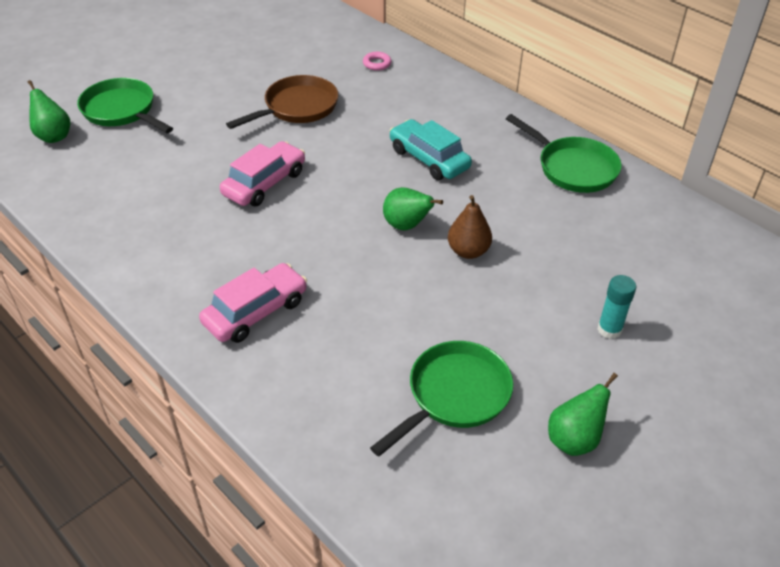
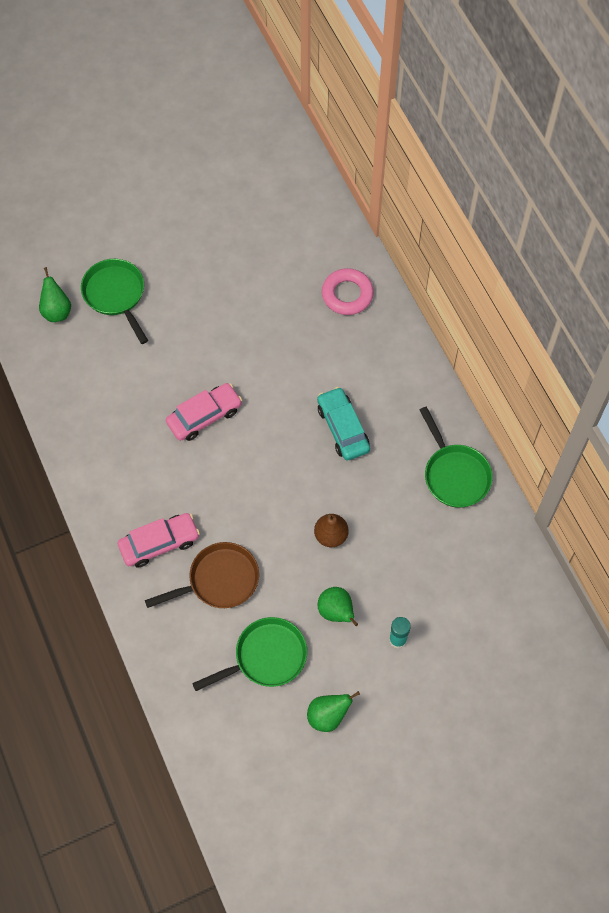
camera: 20 degrees right, 20 degrees up
(297, 108) = (258, 333): brown pan -> brown pan (219, 580)
(377, 64) = (347, 294): pink ring -> pink ring, size x1.96
(407, 226) = (296, 495): green pear -> green pear (336, 612)

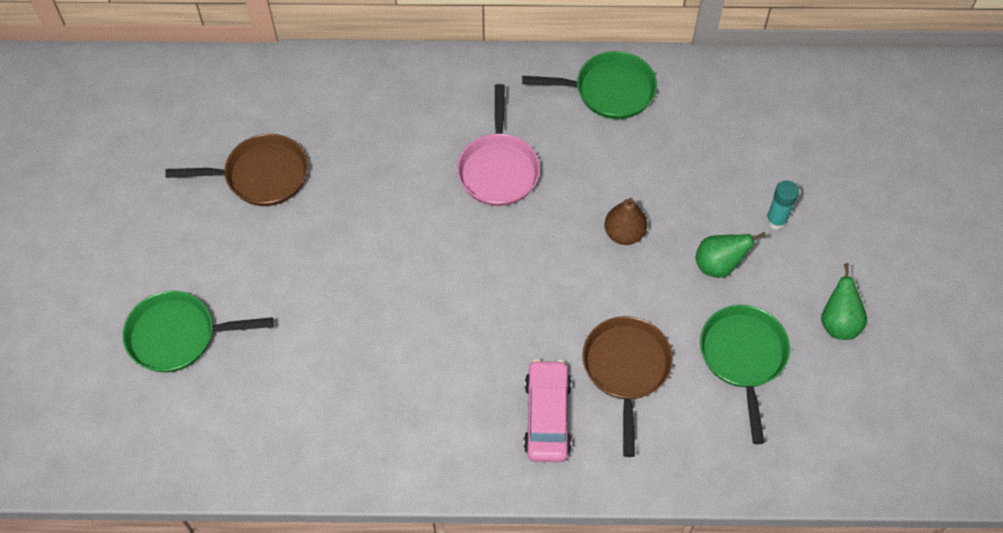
camera: 65 degrees left, 5 degrees down
(56, 311) = (156, 414): green pear -> none
(204, 416) = (405, 302): pink car -> none
(259, 282) = (261, 176): none -> brown pan
(343, 428) = (498, 169): turquoise car -> pink pan
(347, 294) = (333, 97): pink ring -> none

